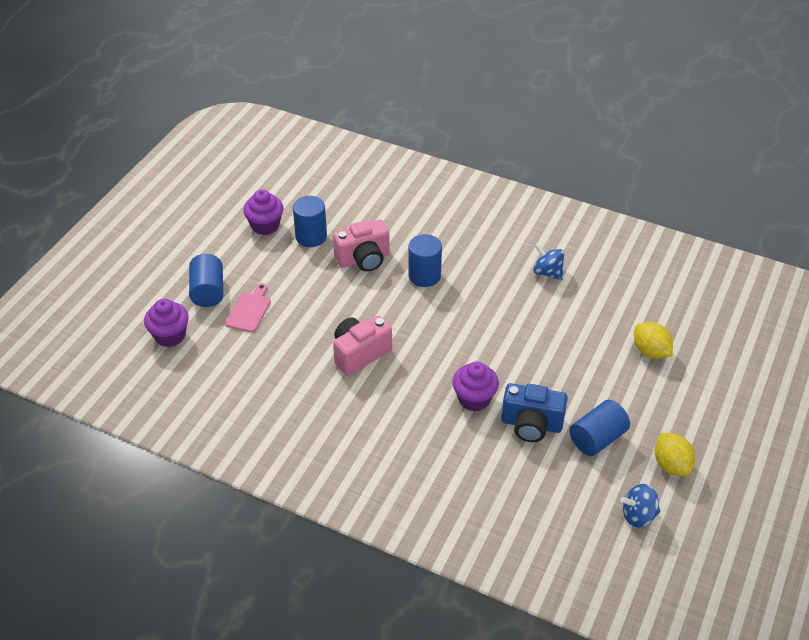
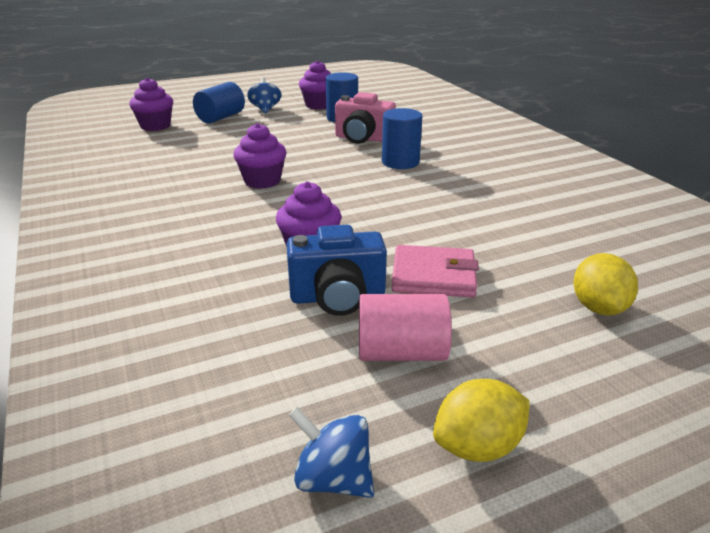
camera: 40 degrees right, 15 degrees down
(249, 310) = (229, 133): pink cutting board -> none
(360, 354) = (262, 181): pink camera -> purple cupcake
(531, 424) = (338, 297): blue camera -> blue camera turned 60 degrees counterclockwise
(547, 272) = (536, 200): blue spinning top -> blue spinning top (265, 109)
(559, 377) = (433, 276): none -> pink wallet
(597, 438) = (401, 352): blue cylinder -> pink cylinder
(671, 465) = (478, 446): yellow lemon -> yellow lemon turned 45 degrees clockwise

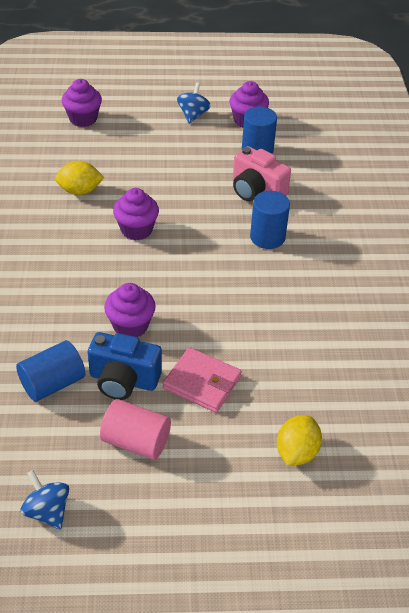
camera: 20 degrees right, 15 degrees up
(221, 117) = (145, 119): blue cylinder -> blue cylinder (52, 383)
(478, 446) = (136, 522): yellow lemon -> yellow lemon (80, 191)

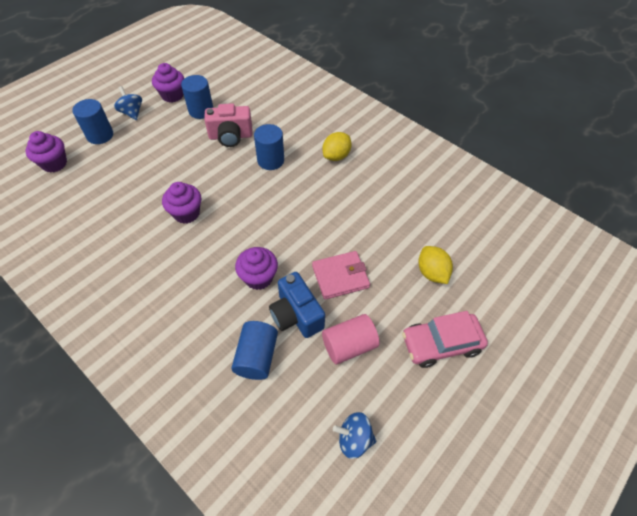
camera: 45 degrees left, 10 degrees up
(80, 191) = (115, 215): yellow lemon -> yellow lemon (336, 156)
(123, 380) = (296, 315): blue camera -> blue camera turned 90 degrees clockwise
(144, 118) = (100, 135): none -> blue cylinder
(221, 515) = (441, 343): none -> pink car

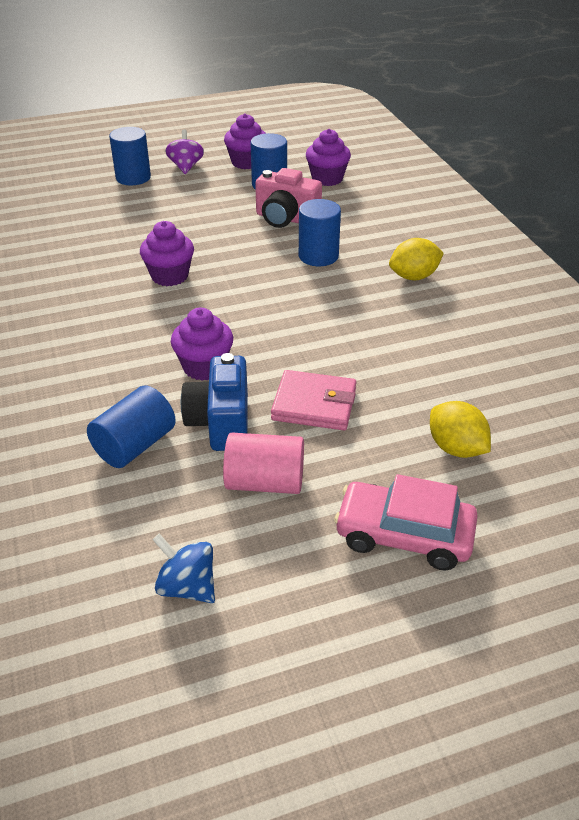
camera: 30 degrees right, 15 degrees down
(54, 163) = (64, 189): purple cupcake -> purple cupcake (327, 179)
(132, 113) = (186, 167): blue spinning top -> purple spinning top
(431, 272) = (456, 448): yellow lemon -> yellow lemon turned 45 degrees counterclockwise

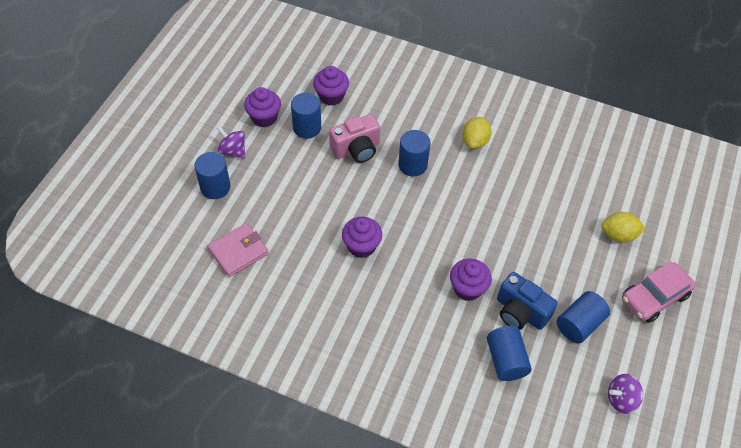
camera: 50 degrees left, 15 degrees up
(187, 587) = (621, 399): blue spinning top -> purple spinning top
(265, 482) = (579, 324): pink cylinder -> blue cylinder
(314, 404) = (540, 264): pink wallet -> pink wallet (238, 251)

